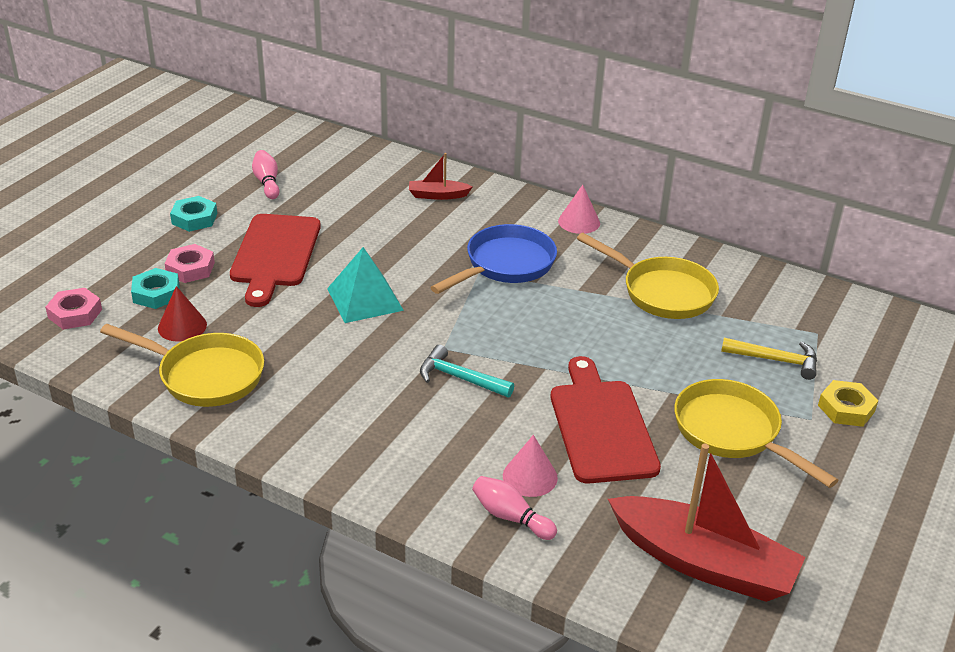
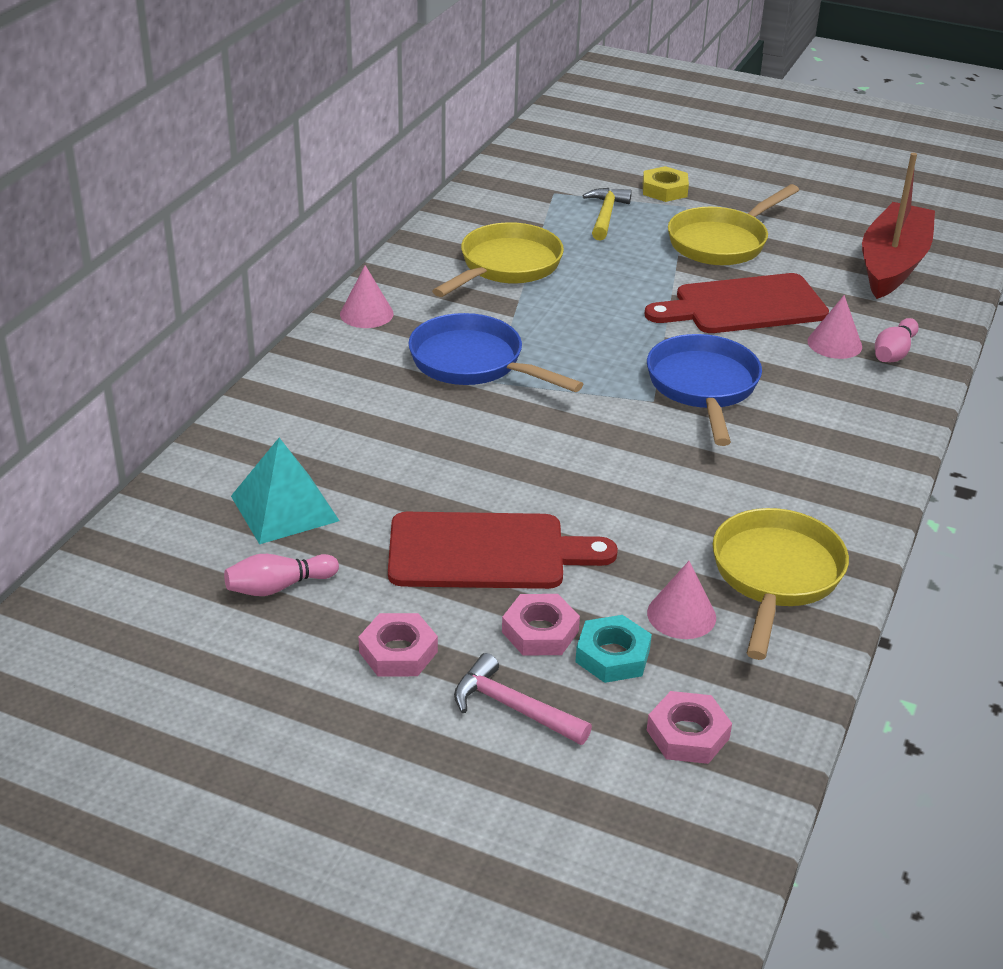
camera: 95 degrees left, 0 degrees up
(130, 253) = (513, 707): none -> pink hammer
(182, 326) = (681, 615): red cone -> pink cone
(194, 218) = (398, 652): turquoise nut -> pink nut
(365, 299) = (573, 463): turquoise pyramid -> turquoise pyramid (284, 508)
(438, 195) = (308, 420): red boat -> none
(459, 378) = (703, 387): turquoise hammer -> blue pan

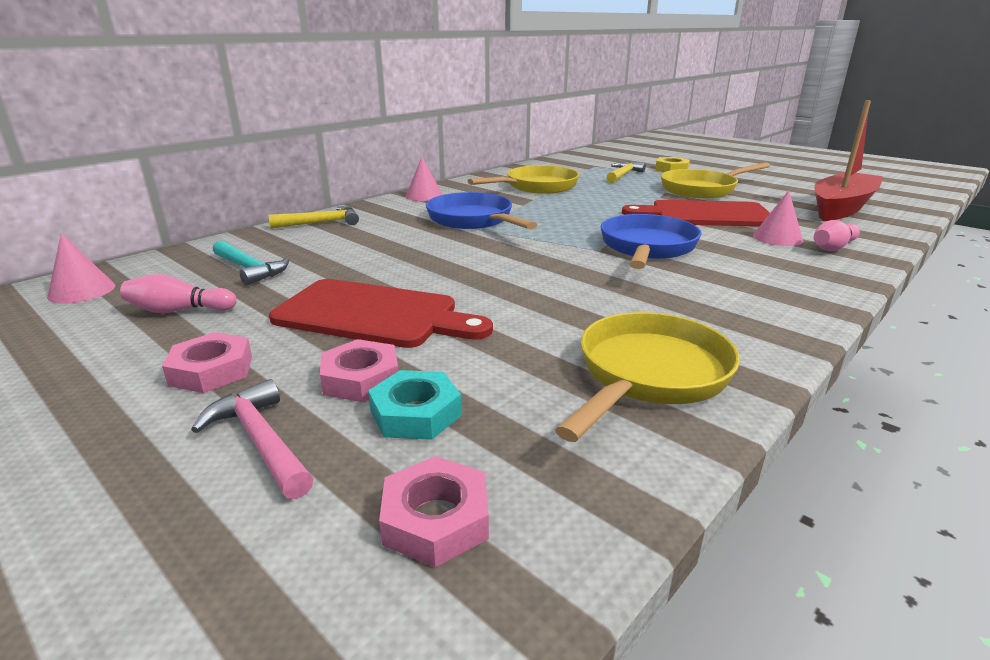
camera: 20 degrees right, 10 degrees down
(282, 401) = (321, 223): none -> yellow hammer
(284, 508) = (250, 269): turquoise pyramid -> turquoise hammer
(681, 615) = (521, 390): pink cone -> pink cone (82, 291)

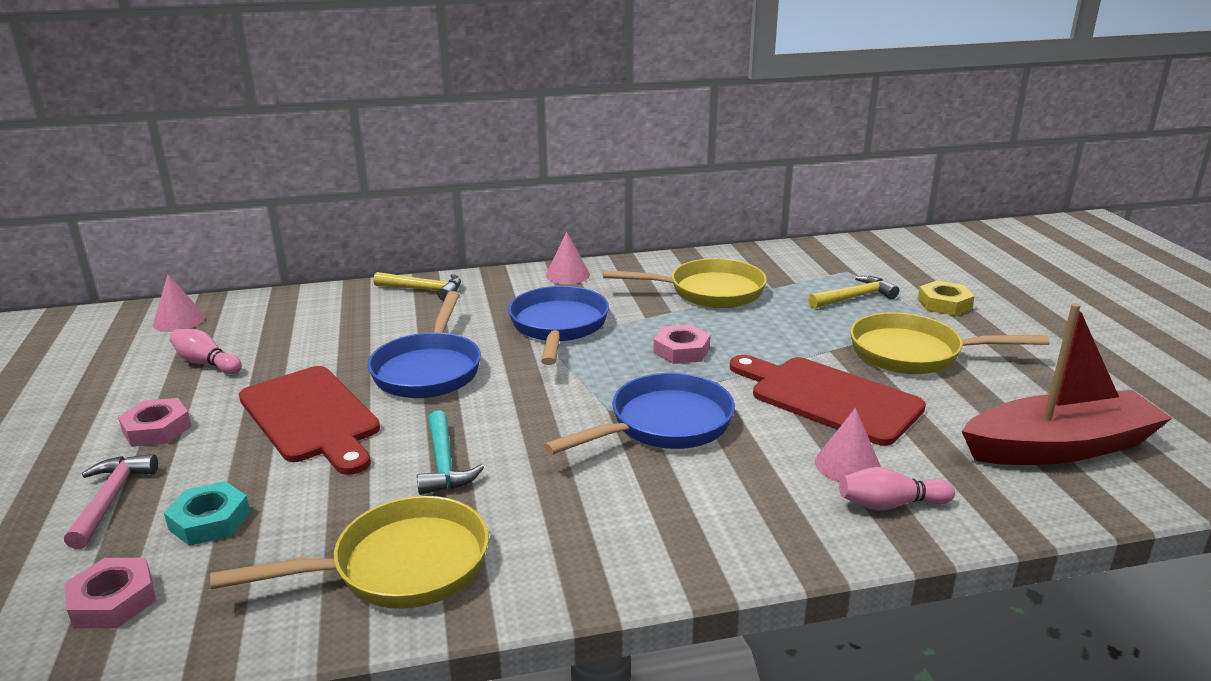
camera: 35 degrees right, 0 degrees up
(250, 269) = (300, 333): turquoise hammer -> turquoise hammer (444, 464)
(361, 378) = (221, 476): pink nut -> pink nut (681, 350)
(421, 262) = (429, 369): none -> blue pan

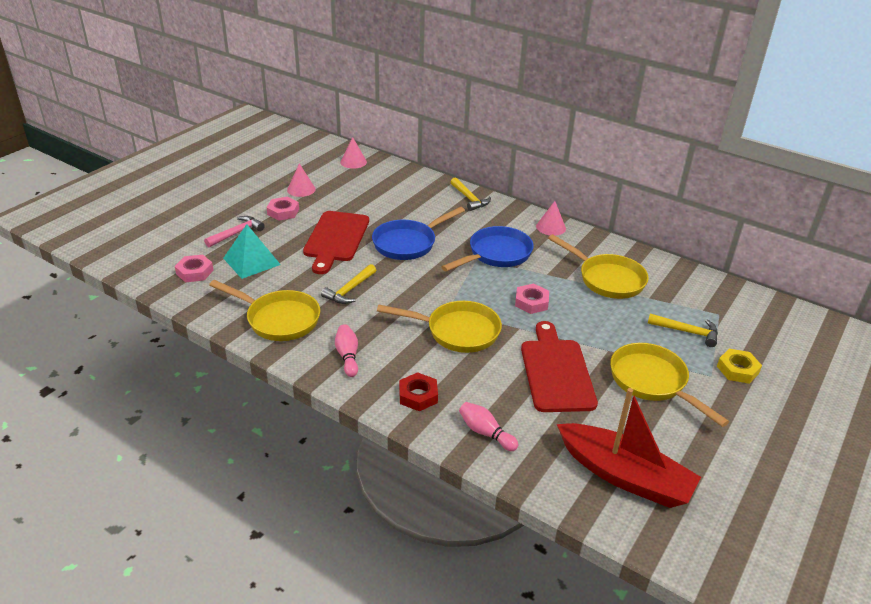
camera: 45 degrees right, 10 degrees up
(206, 363) = (335, 190): pink bowling pin -> pink bowling pin (347, 356)
(210, 520) = (251, 261): turquoise nut -> turquoise pyramid
(444, 464) = (349, 290): turquoise hammer -> yellow hammer
(663, 425) = (457, 331): blue pan -> yellow pan
(754, 521) = (418, 395): none -> red nut
(847, 465) = (502, 404): pink cone -> pink cone (301, 189)

